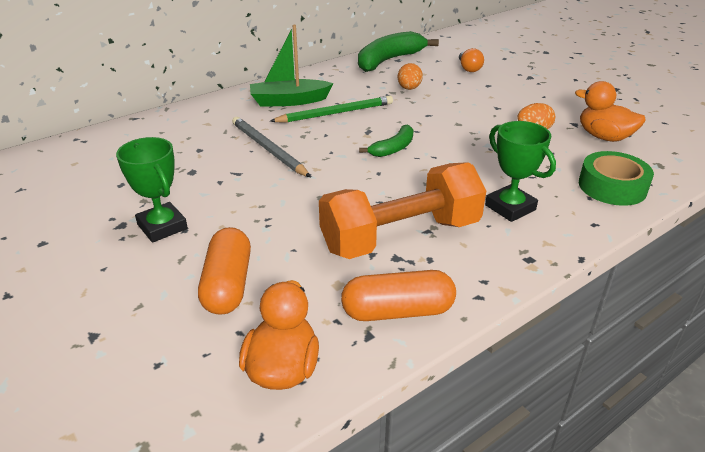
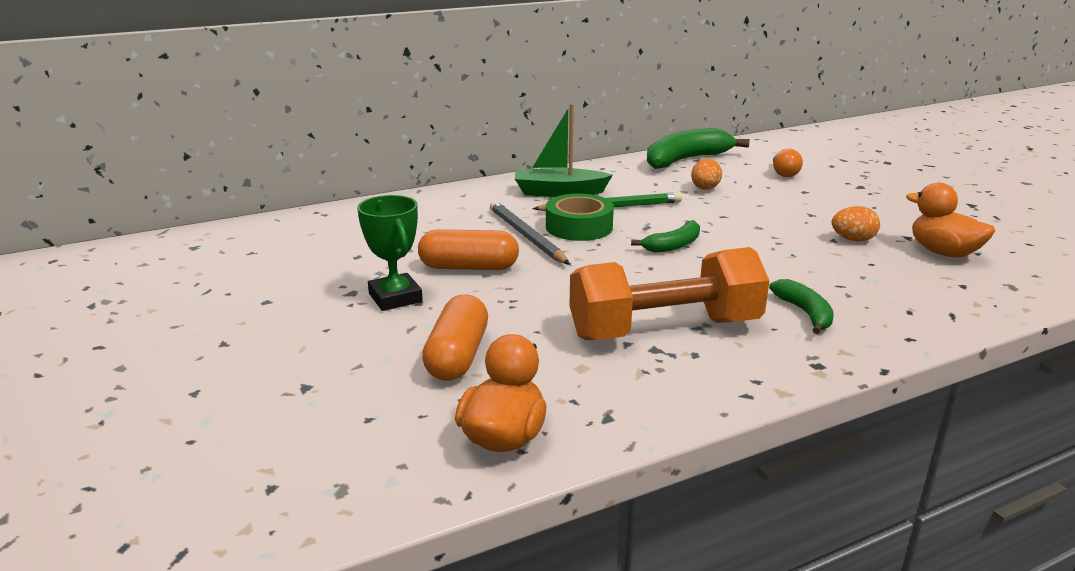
camera: 10 degrees right, 10 degrees down
(397, 311) = (646, 399): orange capsule -> orange capsule (469, 267)
(510, 207) = (805, 313): green trophy -> green banana
(612, 187) = (942, 303): green tape -> green tape (579, 227)

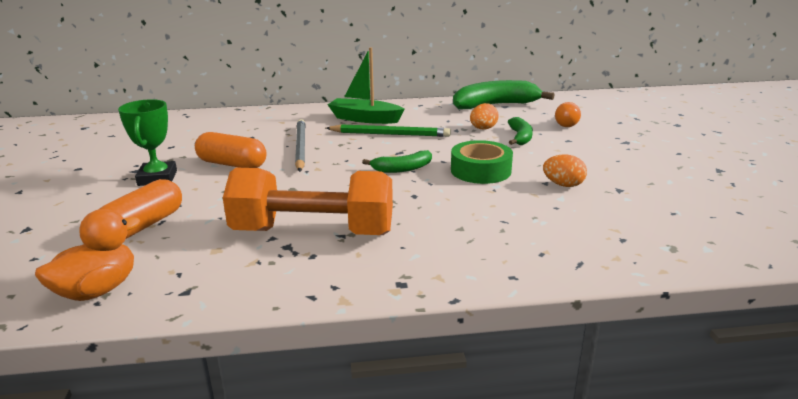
camera: 20 degrees right, 0 degrees up
(579, 227) = (347, 146): green tape -> green tape (480, 170)
(805, 313) = (444, 239): green banana -> green banana (520, 137)
(943, 253) = (637, 208): orange duck -> none

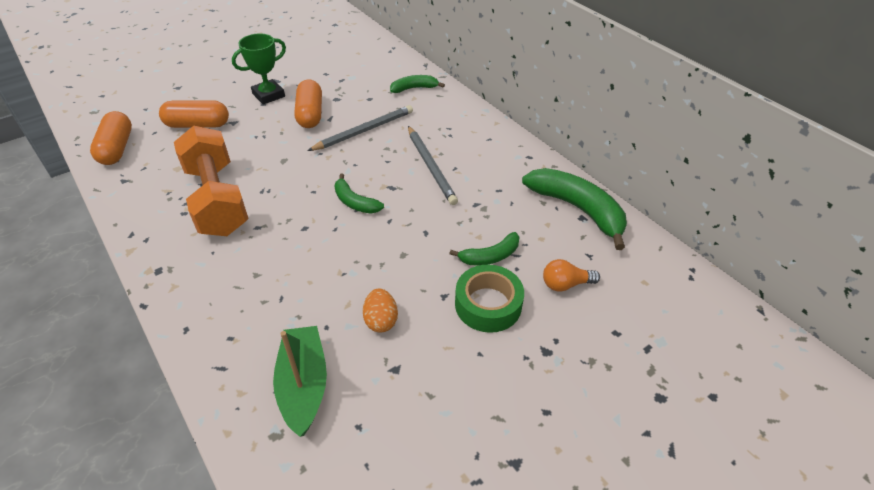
camera: 60 degrees right, 20 degrees up
(97, 290) = (117, 148): orange duck -> orange capsule
(267, 119) = (414, 88): none -> green banana
(365, 119) = (457, 138): green boat -> green boat (303, 385)
(390, 134) = (431, 166): green pencil -> grey pencil
(480, 170) = (381, 252): green tape -> green tape (488, 304)
(483, 129) = (494, 222): orange egg -> none

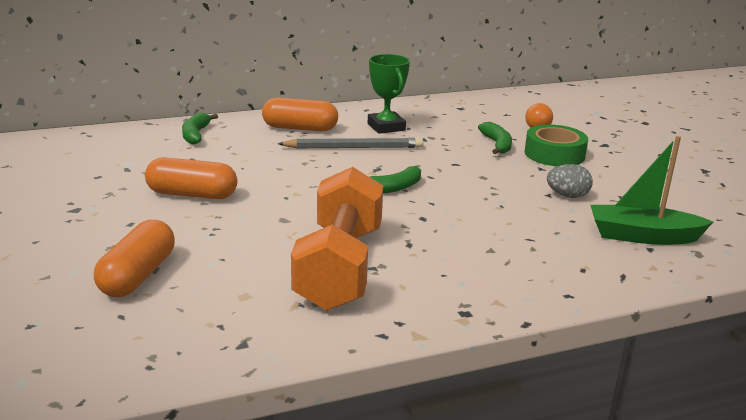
camera: 75 degrees left, 20 degrees down
(117, 148) = (139, 353): orange capsule -> orange capsule (300, 128)
(217, 199) = (340, 267): orange dumbbell -> orange dumbbell turned 75 degrees counterclockwise
(268, 95) = (111, 217): green trophy -> green trophy (386, 127)
(364, 131) = (260, 169): grey pencil -> none
(381, 320) = (567, 196): orange egg -> grey egg
(578, 209) = (450, 107): green banana -> none

